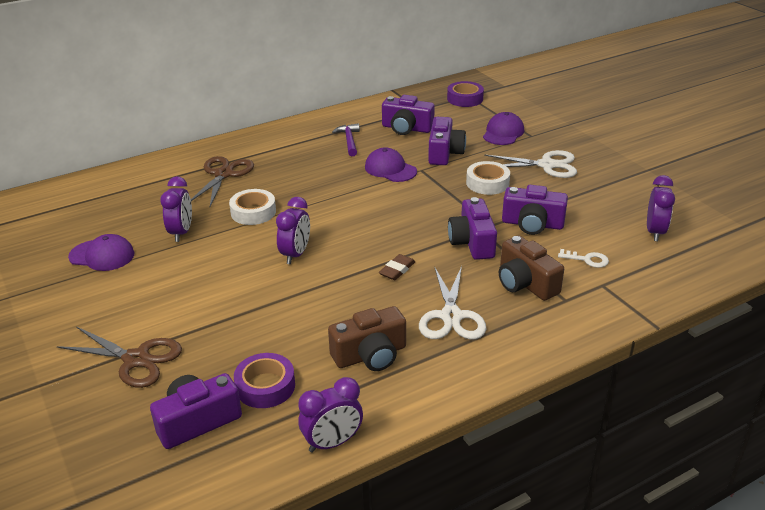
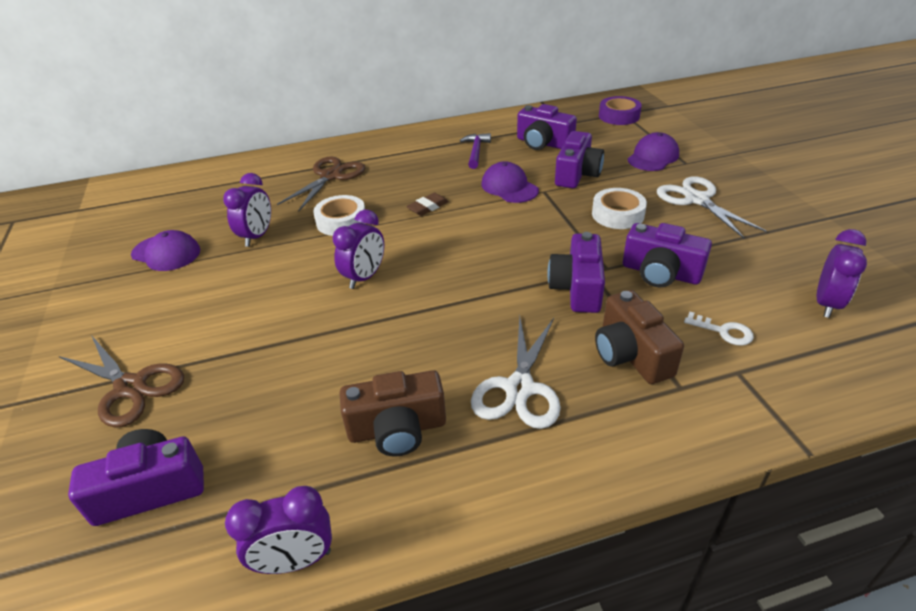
camera: 15 degrees right, 5 degrees up
(265, 386) = (252, 452): purple tape -> none
(397, 270) = (473, 313): brown eraser -> brown eraser (428, 207)
(546, 165) = (697, 199): white scissors -> white scissors turned 135 degrees counterclockwise

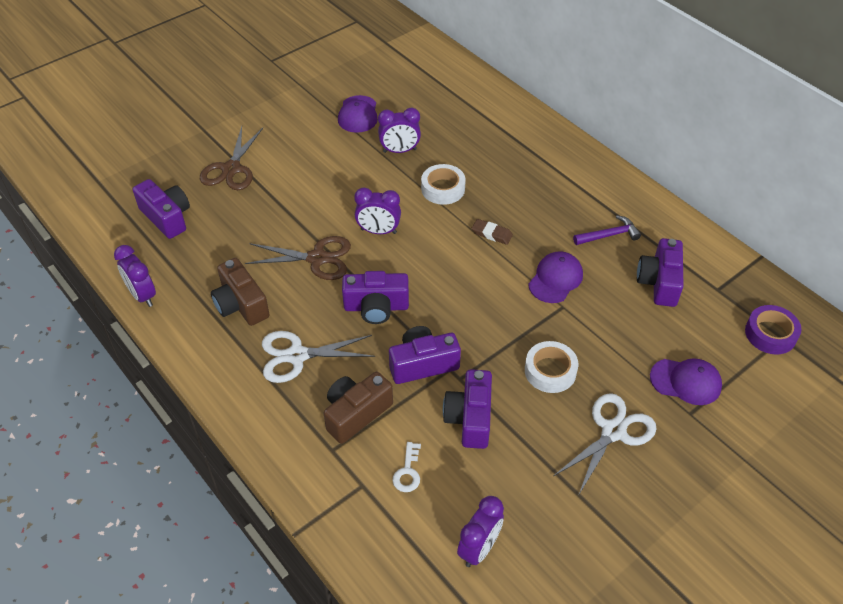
camera: 65 degrees right, 10 degrees up
(331, 176) = (506, 154): brown scissors -> brown scissors (317, 258)
(577, 174) = (609, 324): purple camera -> purple camera (376, 307)
(827, 304) = (479, 548): purple clock -> purple clock turned 60 degrees counterclockwise

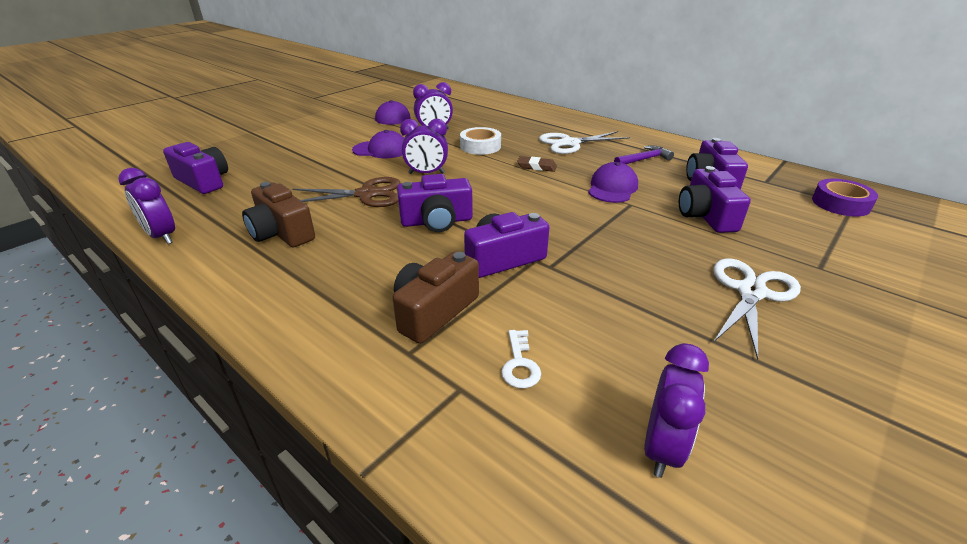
camera: 10 degrees left, 15 degrees down
(231, 169) = (275, 149): brown scissors -> none
(297, 355) = (351, 267): white scissors -> white scissors (570, 143)
(470, 418) = (578, 299): purple camera -> purple camera (705, 216)
(550, 371) = (647, 250): white tape -> none
(686, 381) = (793, 244): purple cap -> purple cap (381, 150)

